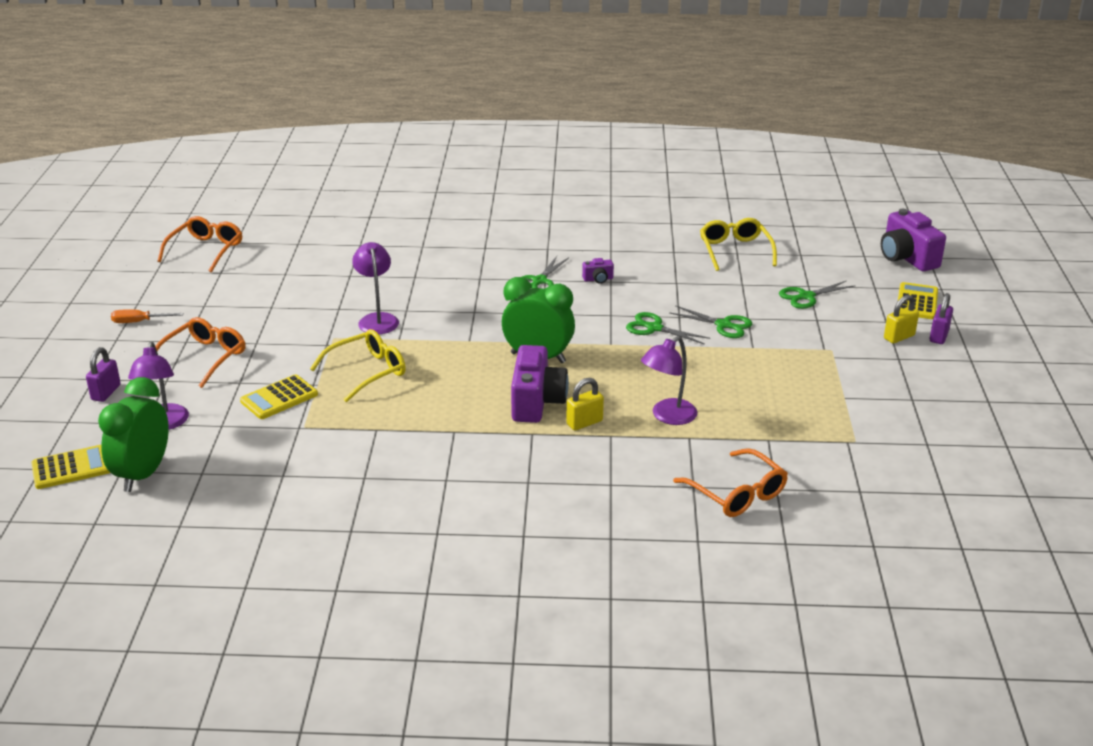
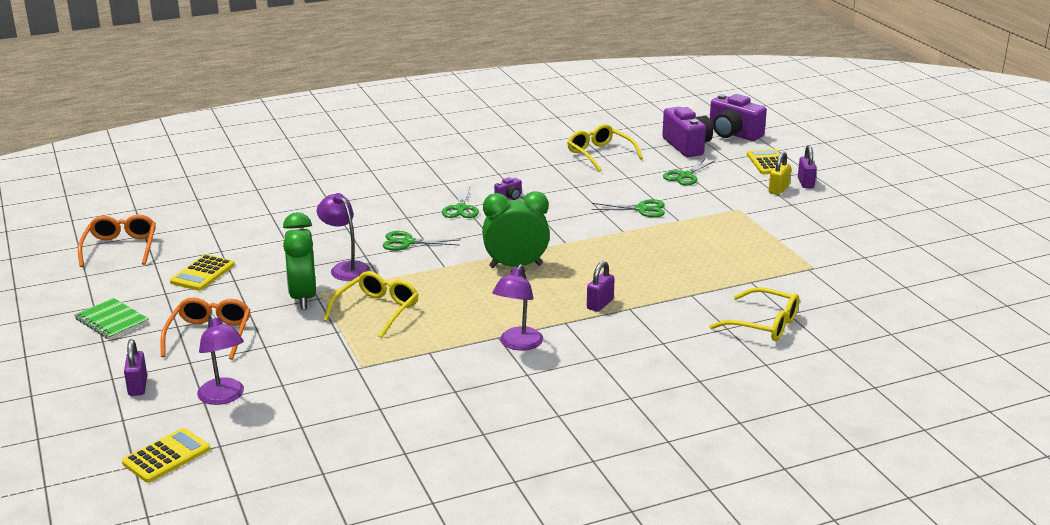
camera: 25 degrees left, 5 degrees down
(139, 322) = (112, 321): orange screwdriver -> green notebook
(143, 474) = (245, 442): green clock -> green clock (303, 297)
(279, 398) = (315, 350): yellow calculator -> yellow calculator (203, 273)
(536, 402) = (546, 299): purple camera -> purple camera (687, 146)
(584, 423) = (600, 304): yellow padlock -> purple padlock
(654, 328) = (589, 223): green scissors -> green scissors (407, 242)
(667, 416) = (661, 284): purple lamp -> purple lamp (518, 344)
(736, 493) = (763, 324): orange glasses -> yellow glasses

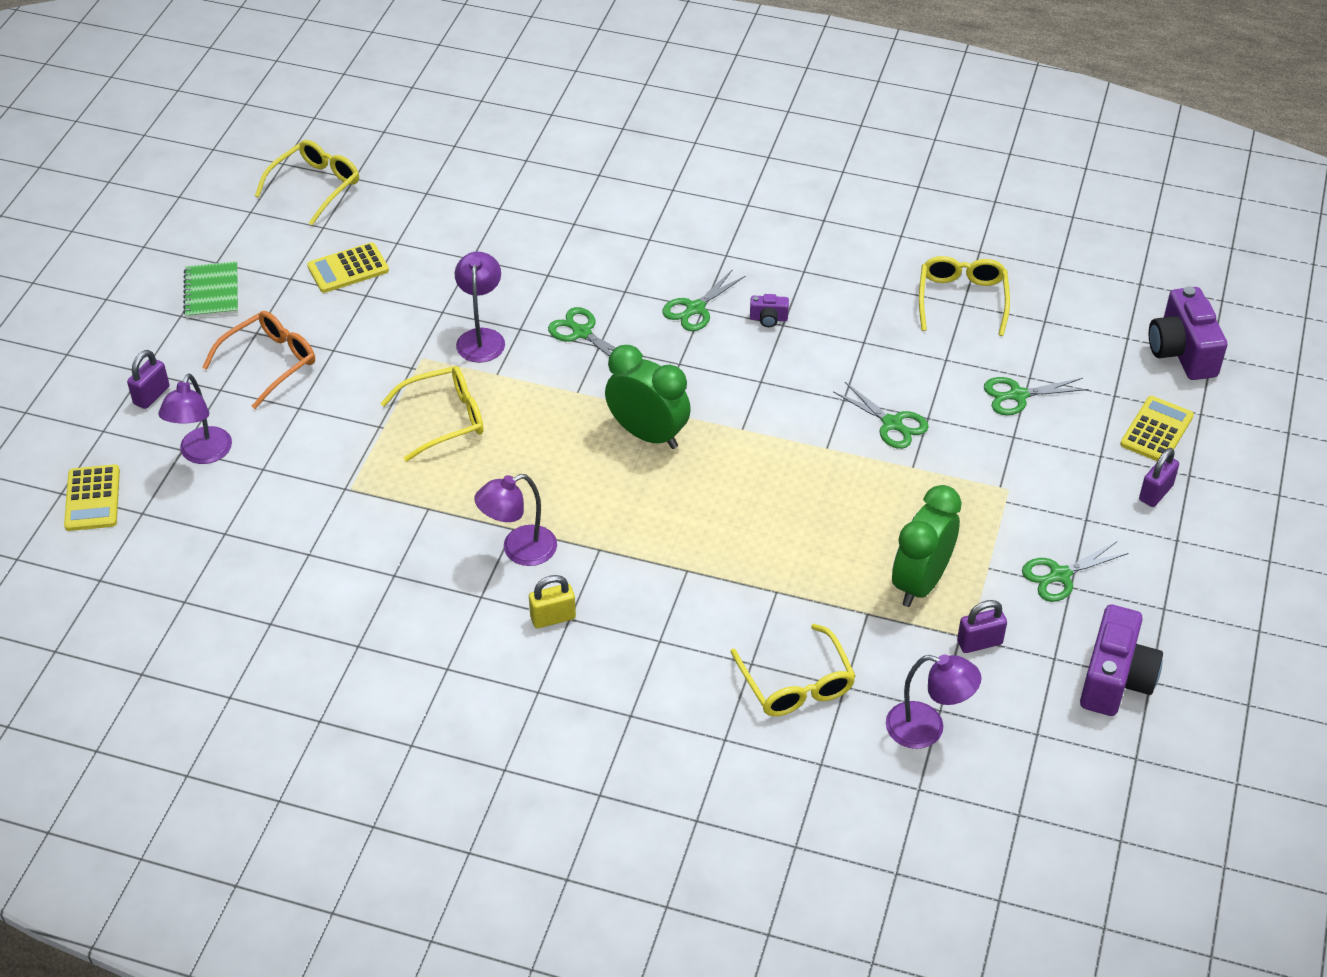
camera: 40 degrees right, 20 degrees up
(120, 248) = (315, 187): orange glasses -> yellow glasses
(166, 456) = (92, 498): yellow calculator -> yellow calculator turned 90 degrees clockwise
(303, 297) = (399, 358): green clock -> green clock (920, 583)
(600, 304) = (664, 545): purple padlock -> purple padlock (979, 642)
(687, 146) = (1091, 342): purple camera -> purple camera (1115, 679)
(778, 189) = (1104, 485): yellow padlock -> yellow padlock (553, 618)
(815, 228) = (1059, 575): none -> green scissors
(855, 310) = (927, 729): none -> purple lamp

